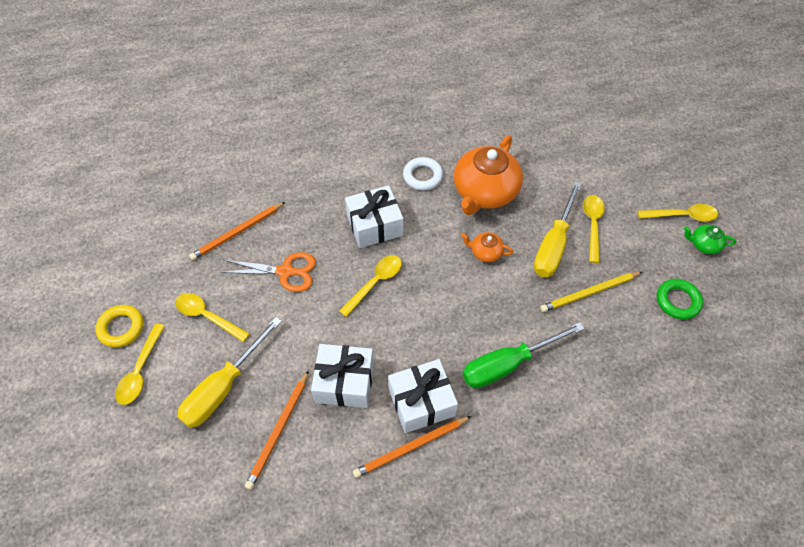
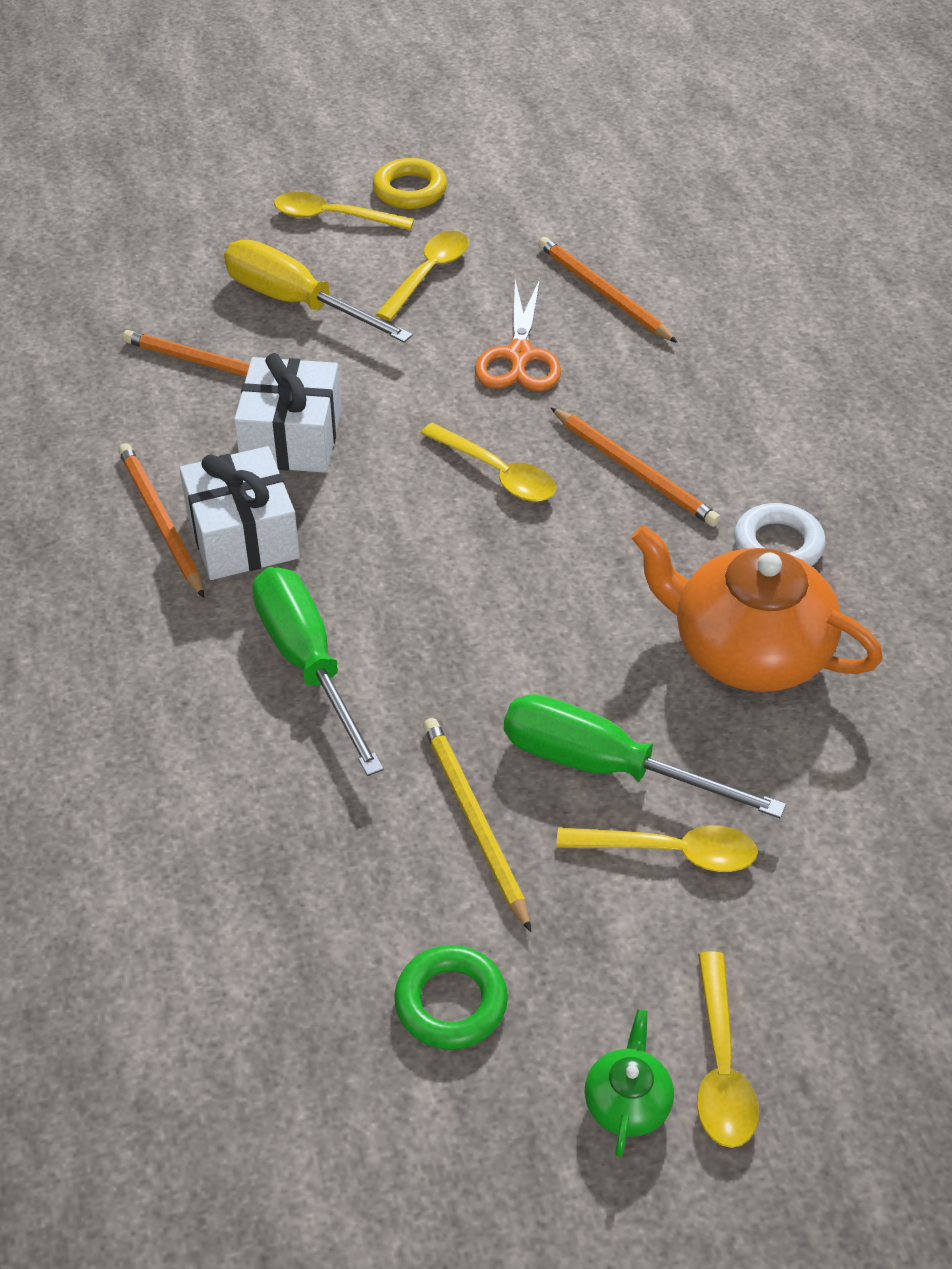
camera: 90 degrees right, 10 degrees down
(374, 225) = (635, 471): white gift -> orange pencil
(485, 252) = (578, 643): orange teapot -> none
(553, 245) = (605, 767): yellow screwdriver -> green screwdriver

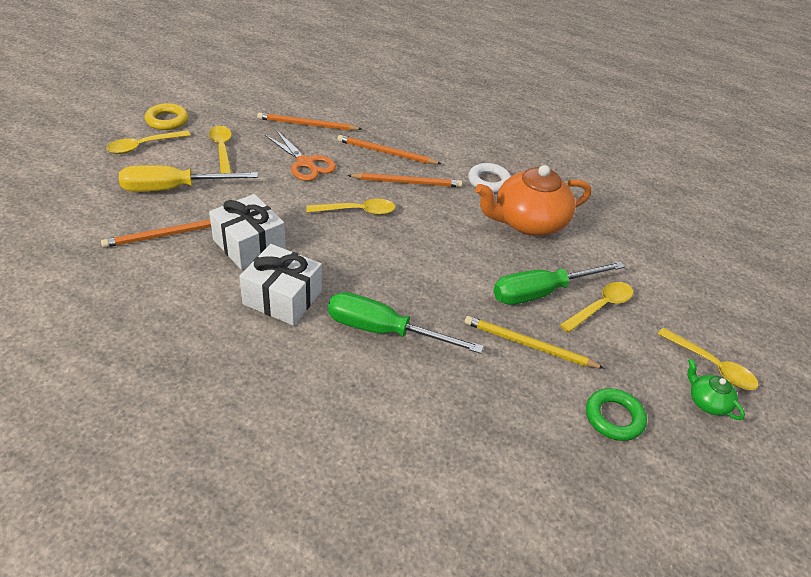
camera: 50 degrees left, 5 degrees down
(161, 521) = (233, 315): orange pencil -> orange pencil (386, 153)

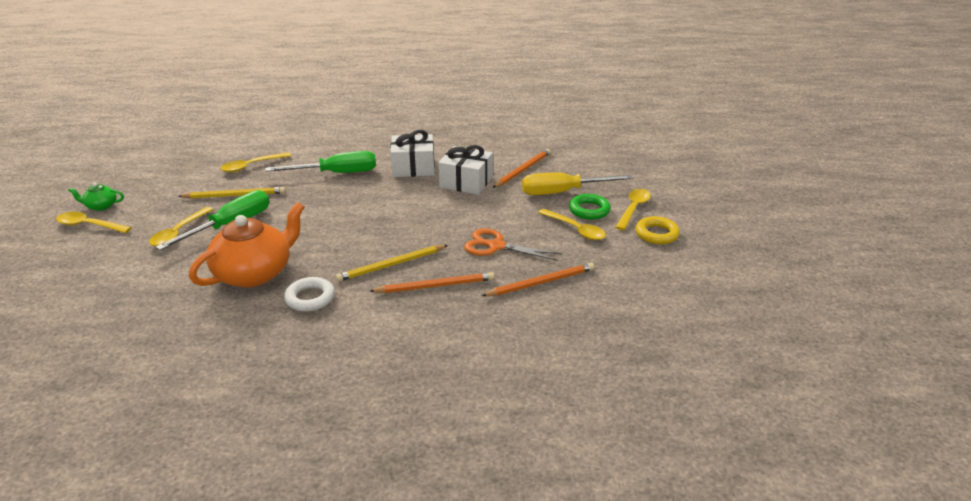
camera: 155 degrees right, 10 degrees down
(173, 188) = (562, 192): yellow screwdriver -> yellow screwdriver turned 150 degrees counterclockwise
(357, 211) = (413, 227): yellow spoon -> yellow spoon (251, 166)
(407, 182) = (391, 265): orange pencil -> yellow pencil
(614, 417) = (172, 182): green ring -> green ring (589, 210)
(707, 402) = (101, 206): green teapot -> green teapot turned 150 degrees clockwise

